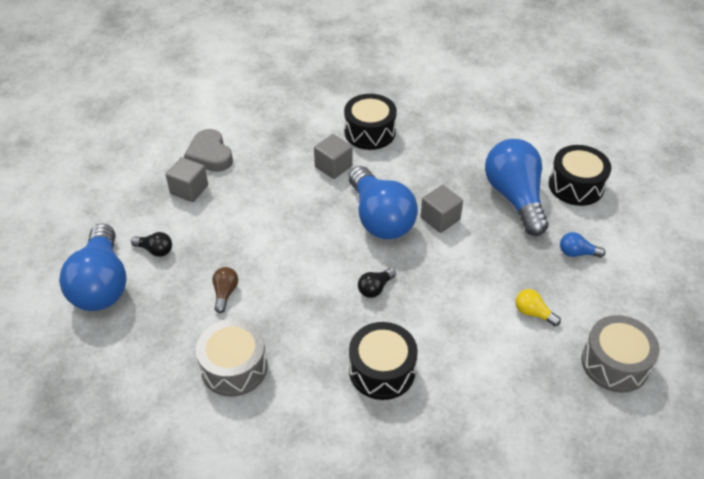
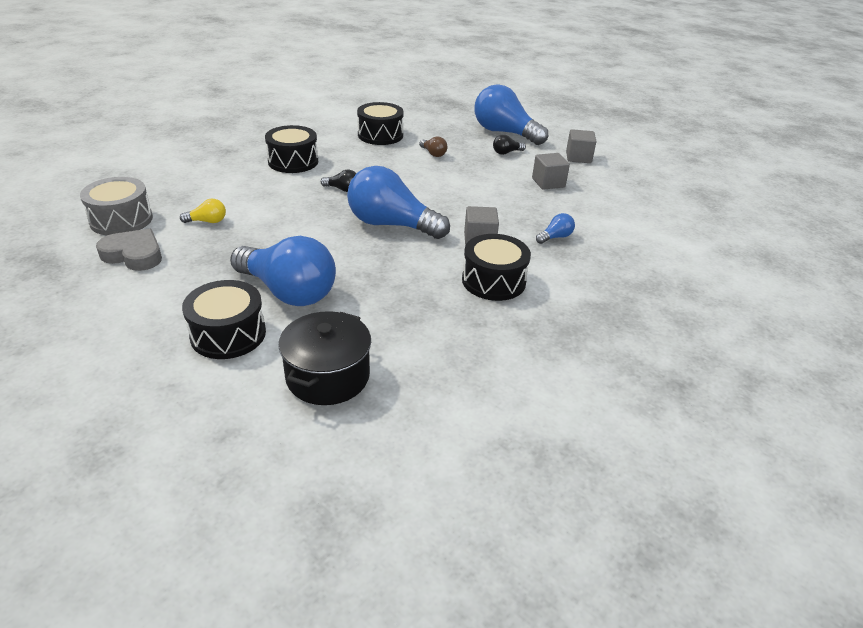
camera: 135 degrees right, 10 degrees down
(210, 155) = (577, 205): grey heart -> grey heart (134, 255)
(234, 367) = (380, 135): grey drum -> black drum
(375, 288) = (342, 189): black light bulb -> black light bulb turned 105 degrees clockwise
(440, 219) = (342, 245): grey cube -> grey cube (578, 157)
(533, 130) = (328, 376): none -> black pot
(577, 253) = (191, 274): blue light bulb -> blue light bulb (555, 237)

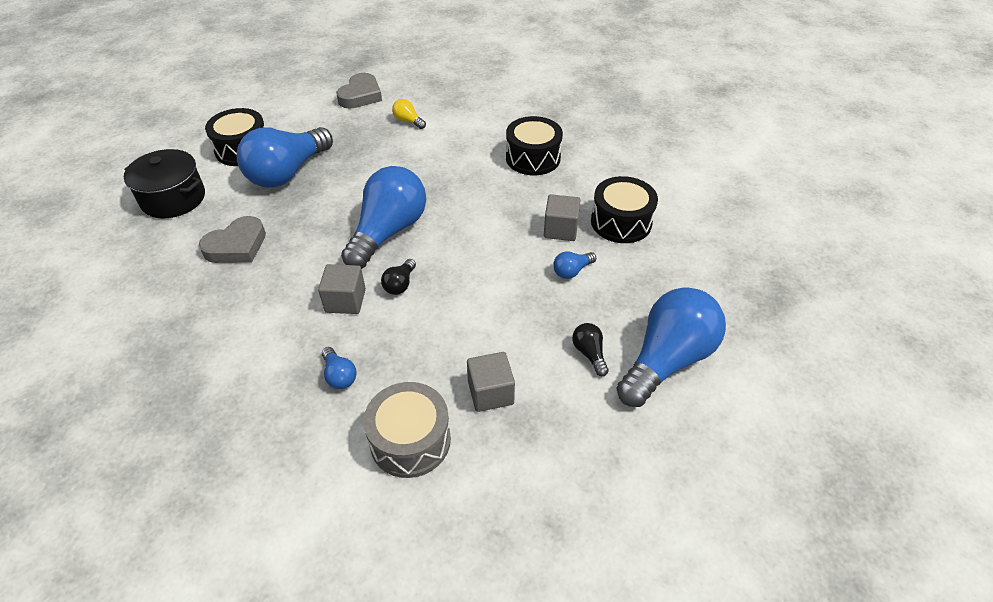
camera: 95 degrees right, 10 degrees up
(121, 220) = (415, 82): grey drum -> grey drum (410, 440)
(207, 221) = (408, 121): yellow light bulb -> yellow light bulb turned 135 degrees clockwise
(342, 189) = (468, 195): black light bulb -> black light bulb (400, 284)
(415, 309) = (237, 246): none -> grey heart
(433, 154) = (572, 271): brown light bulb -> blue light bulb
(493, 281) = (263, 305): black drum -> none
(578, 157) = (587, 454): grey cube -> grey cube (560, 229)

